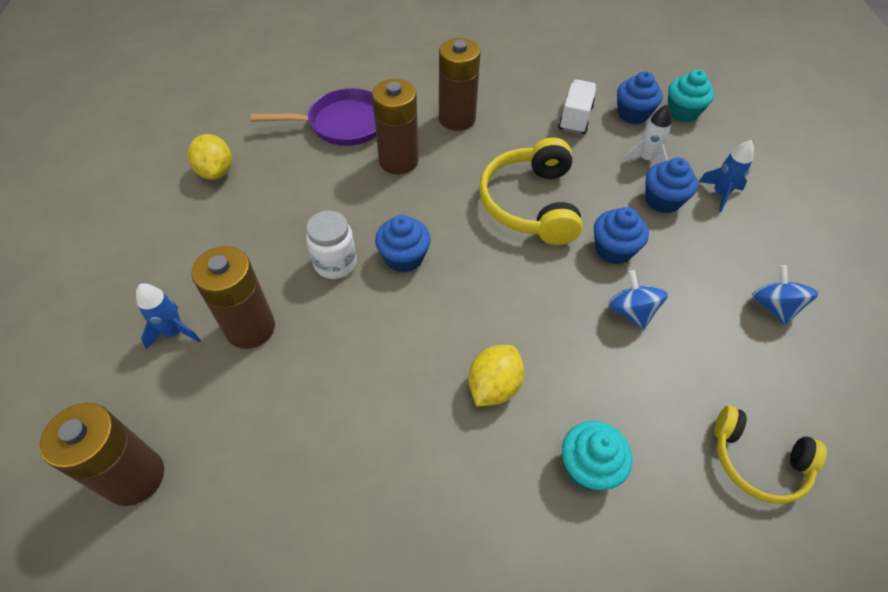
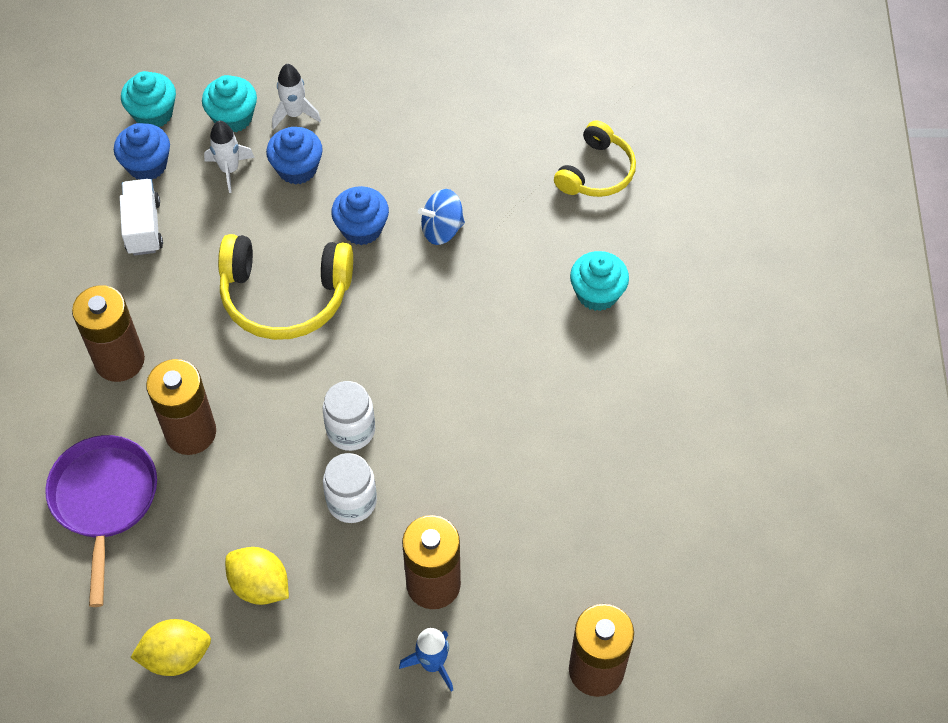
camera: 85 degrees left, 5 degrees up
(404, 257) = (351, 430): blue cupcake -> white jar
(493, 386) = (517, 357): yellow lemon -> yellow lemon (260, 585)
(575, 118) = (143, 227): white truck -> white truck turned 60 degrees clockwise
(699, 156) = (233, 117): none -> turquoise cupcake
(720, 194) = (295, 114): blue rocket -> white rocket
(773, 307) = (446, 113): blue spinning top -> none

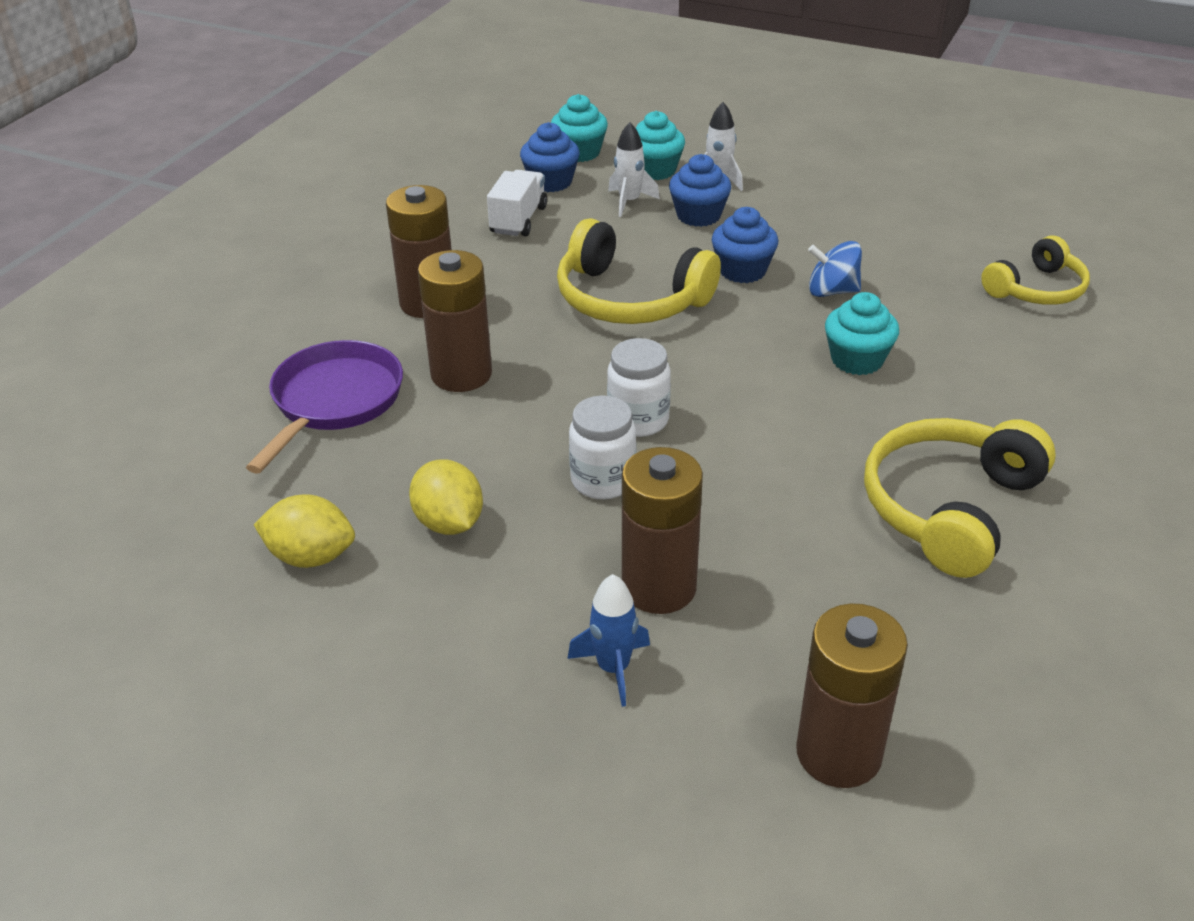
camera: 25 degrees right, 20 degrees down
(597, 293) = (997, 384): turquoise cupcake -> turquoise cupcake (857, 360)
(600, 434) = (949, 508): none -> yellow headphones

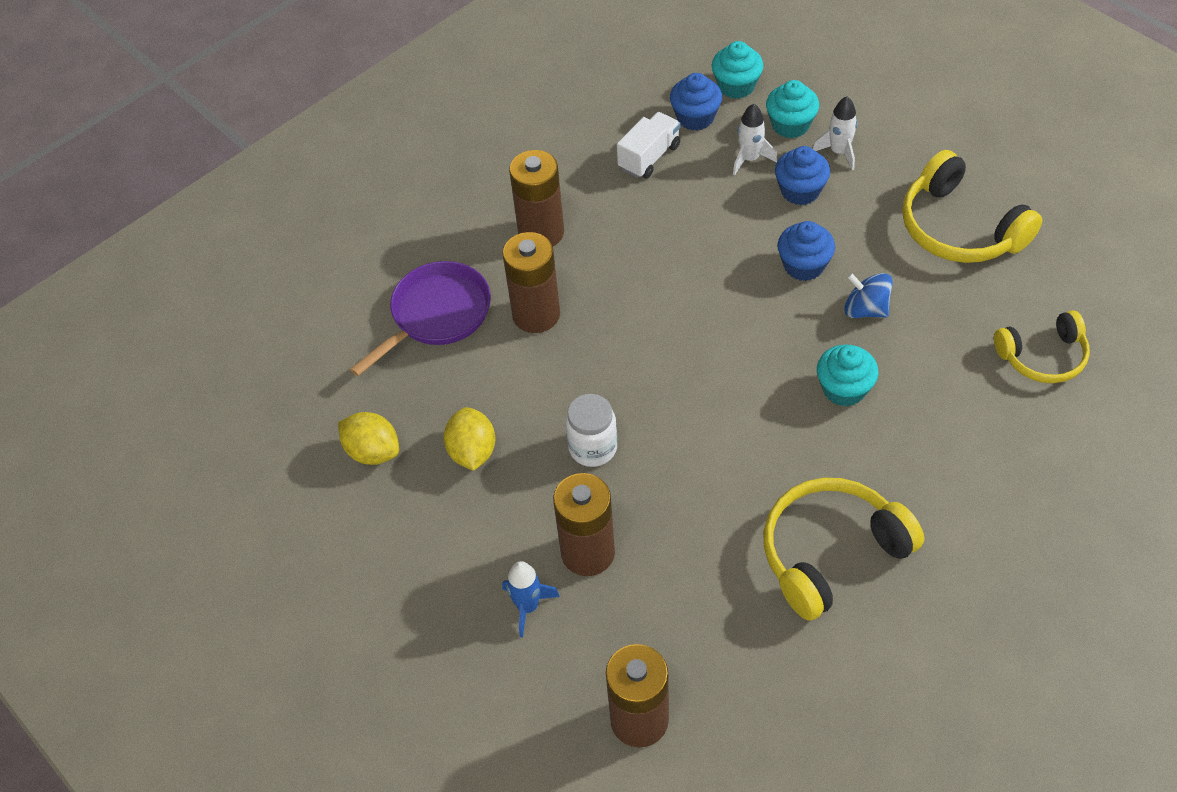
camera: 25 degrees right, 15 degrees up
(630, 299) = (697, 272): yellow headphones -> yellow headphones (959, 228)
(638, 420) = (644, 399): white jar -> none

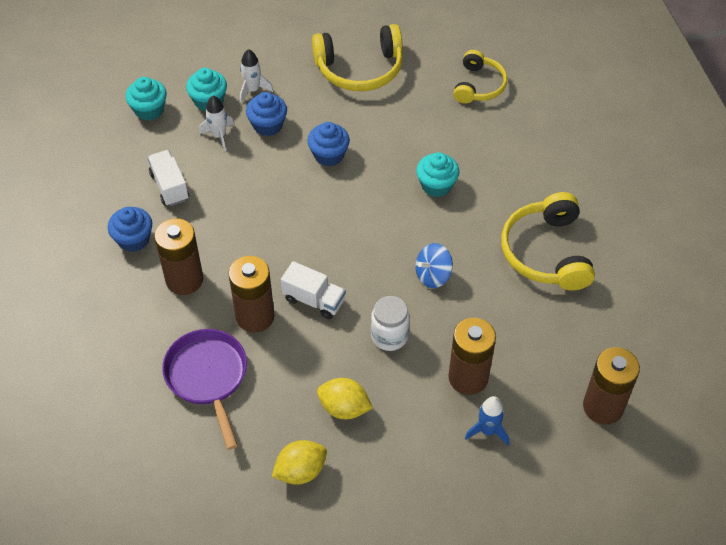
camera: 65 degrees left, 0 degrees up
(593, 354) = (314, 300): none -> white truck
(695, 117) = (157, 145): blue cupcake -> blue cupcake (133, 239)
(865, 309) = (386, 144): blue spinning top -> blue spinning top (433, 275)

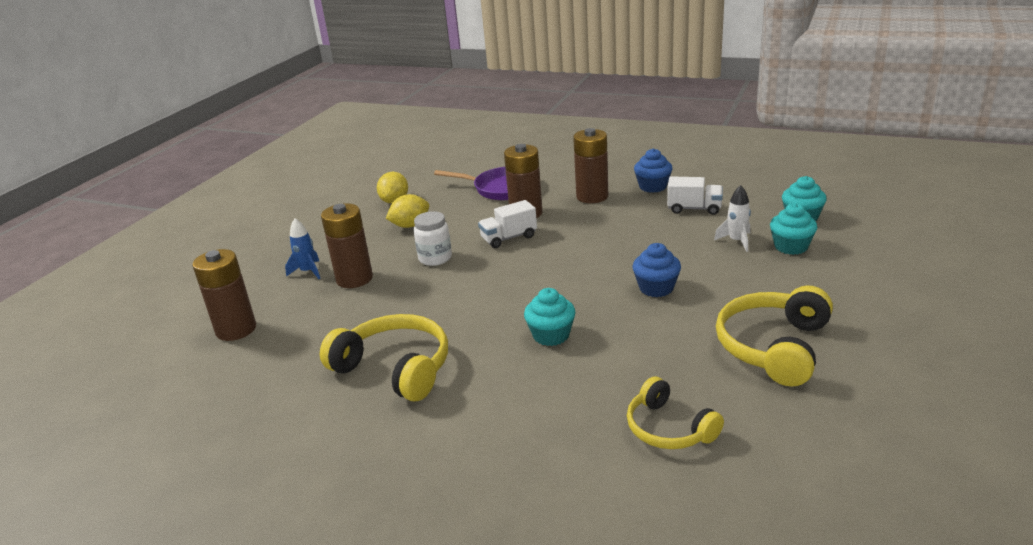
camera: 130 degrees right, 25 degrees down
(253, 90) = (789, 272): white rocket -> none
(268, 125) = (729, 267): blue cupcake -> none
(433, 275) = (458, 296): blue spinning top -> none

